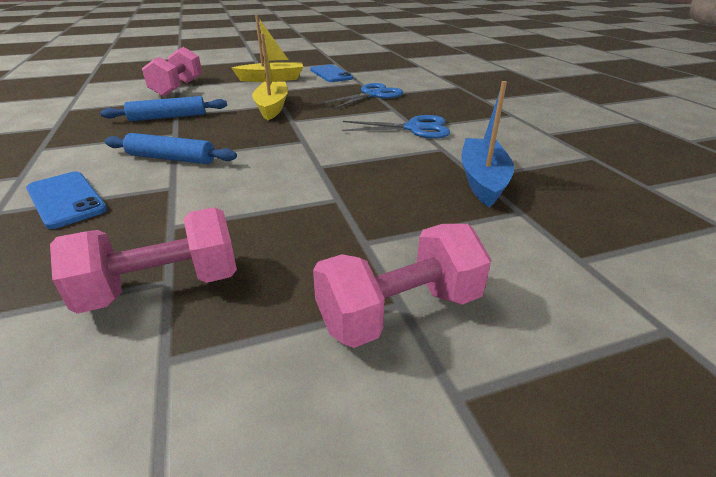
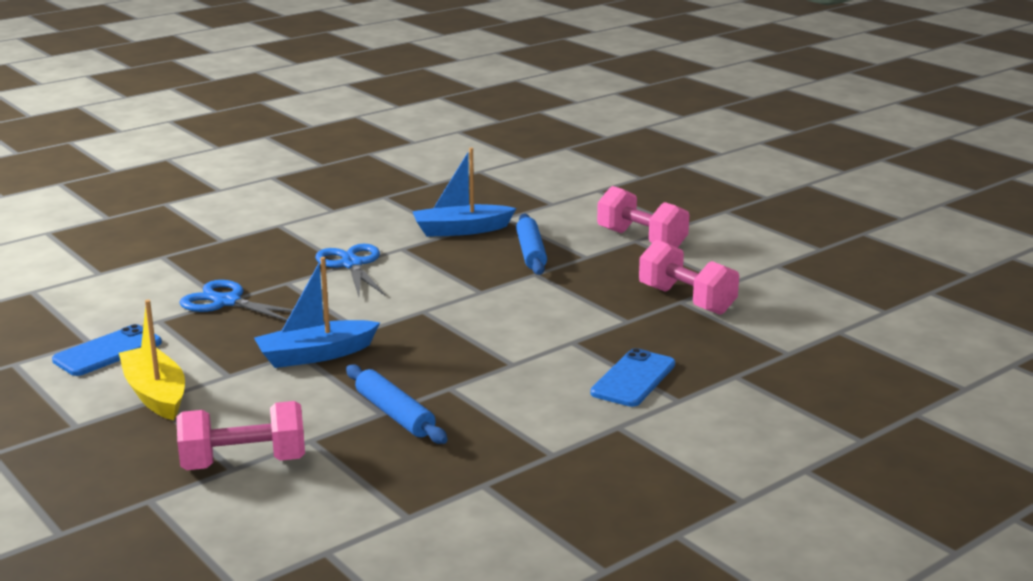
camera: 110 degrees left, 10 degrees down
(171, 158) = (517, 363): blue rolling pin -> blue rolling pin (531, 253)
(272, 107) = (315, 355): yellow boat -> blue boat

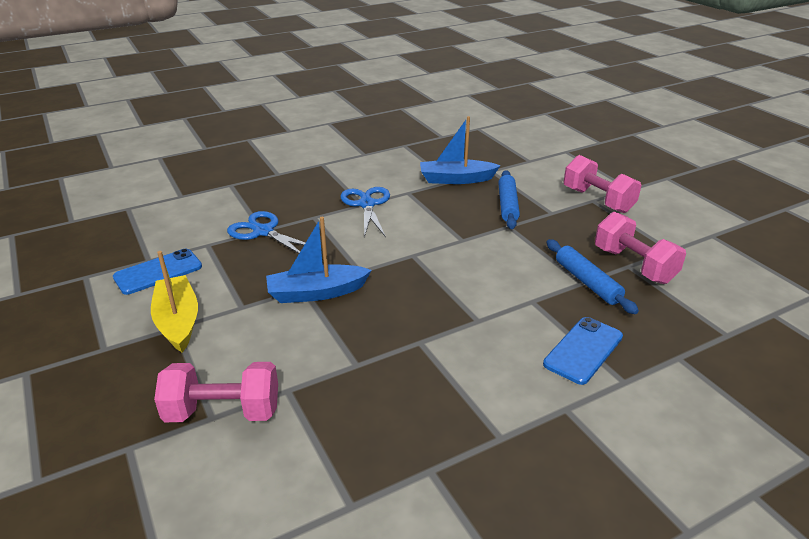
camera: 10 degrees right, 10 degrees up
(394, 414) = (366, 368): blue rolling pin -> blue rolling pin (587, 282)

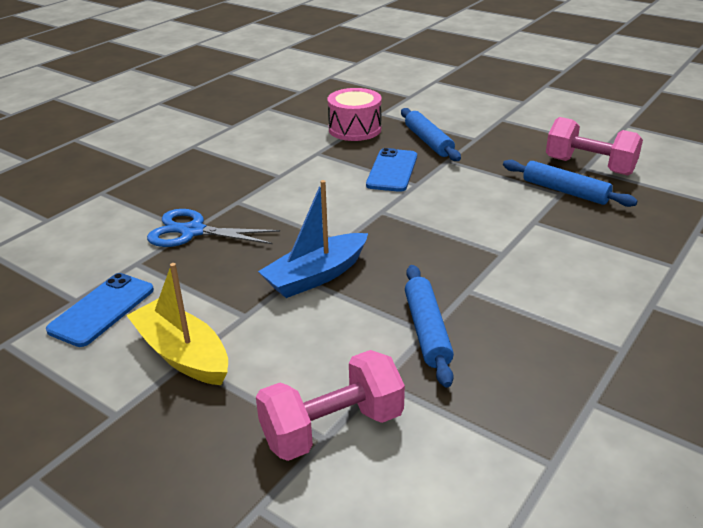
camera: 25 degrees left, 0 degrees up
(357, 364) = (427, 330): none -> blue rolling pin
(366, 204) = (284, 175): blue scissors -> none
(456, 179) = (355, 129): blue boat -> pink drum
(583, 350) = (618, 250): blue phone -> blue phone (392, 171)
(598, 200) = (505, 118): pink dumbbell -> none

